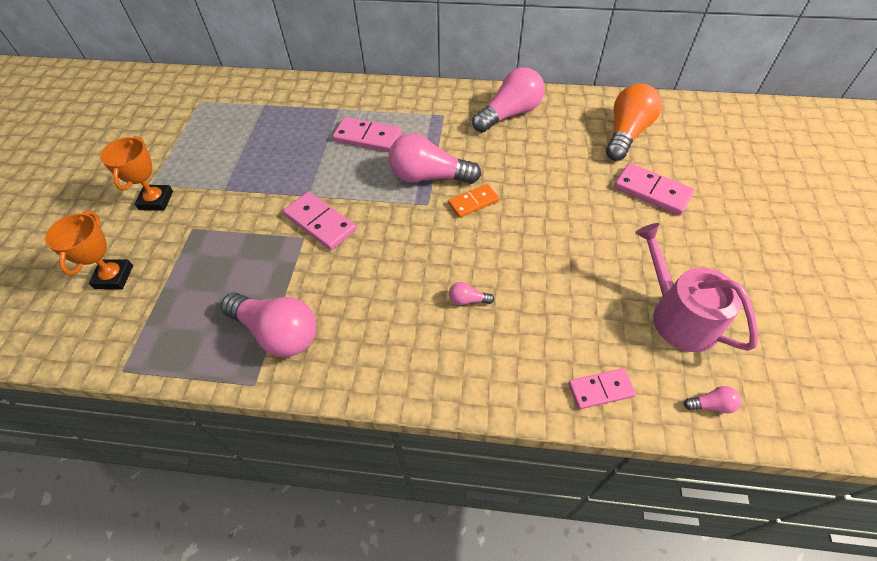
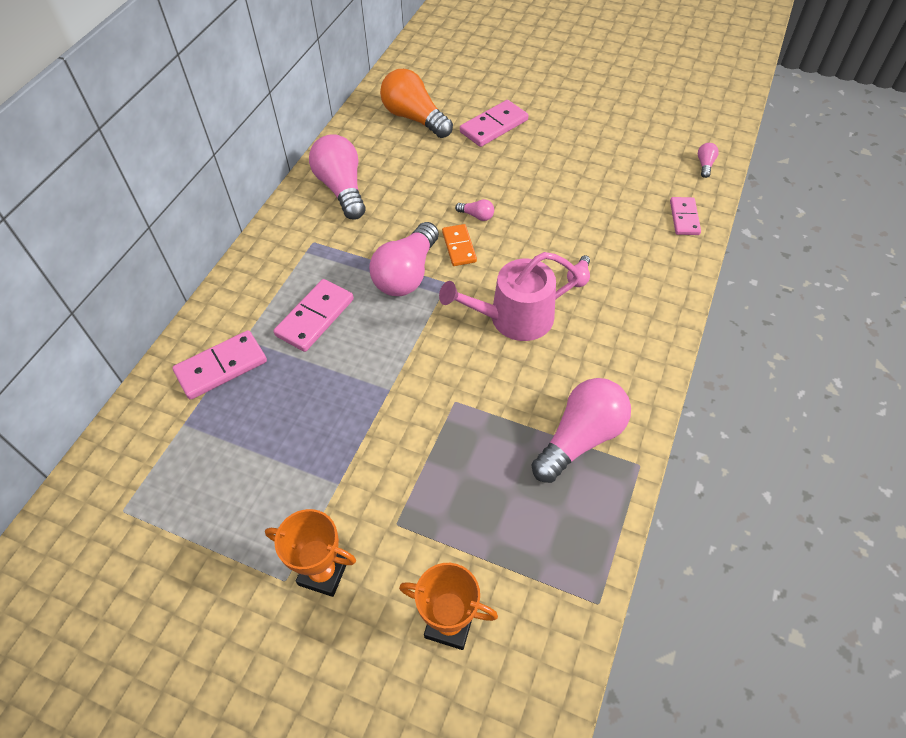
camera: 75 degrees left, 0 degrees up
(320, 222) = (438, 382): pink domino -> pink domino (221, 367)
(518, 206) = (477, 216): none -> pink light bulb
(678, 315) = (626, 155): pink watering can -> pink watering can (513, 318)

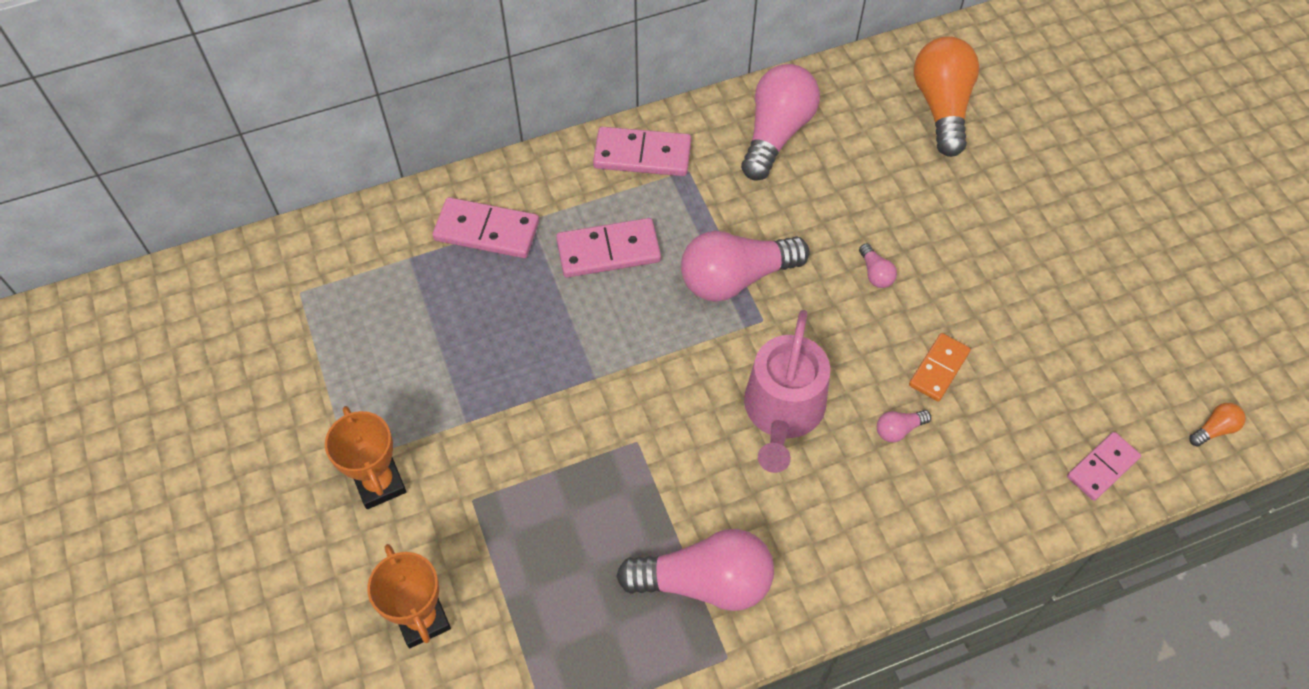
camera: 45 degrees right, 5 degrees up
(459, 247) = (818, 292): orange domino -> orange domino (939, 369)
(494, 126) = (1018, 183): pink domino -> pink domino (642, 155)
(513, 318) = (783, 412): pink watering can -> pink watering can turned 105 degrees counterclockwise
(705, 165) = (1214, 429): pink light bulb -> orange light bulb

